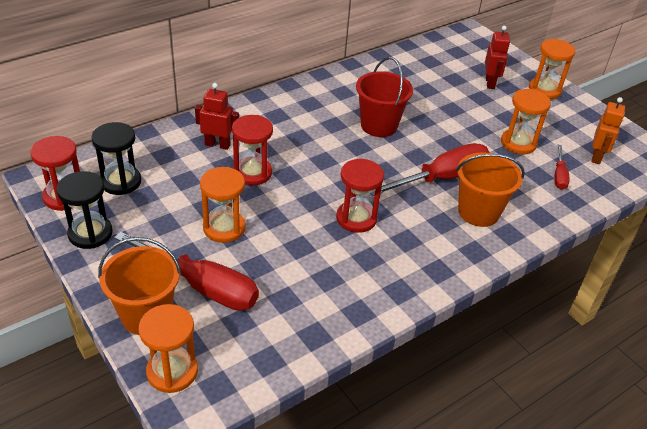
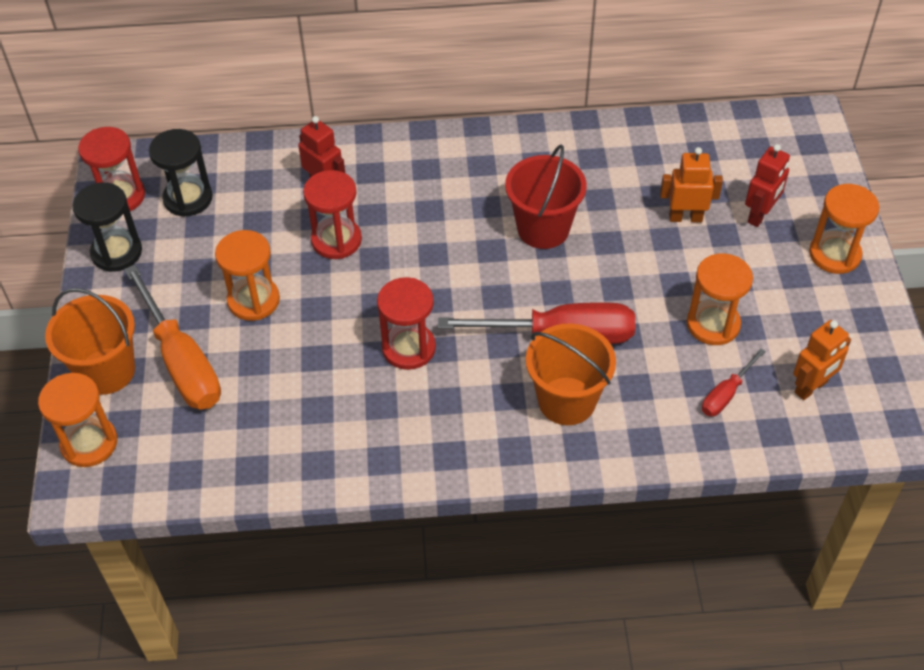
camera: 35 degrees right, 10 degrees up
(202, 286) = (182, 361): red screwdriver -> orange screwdriver
(453, 95) = (685, 217): none -> orange robot

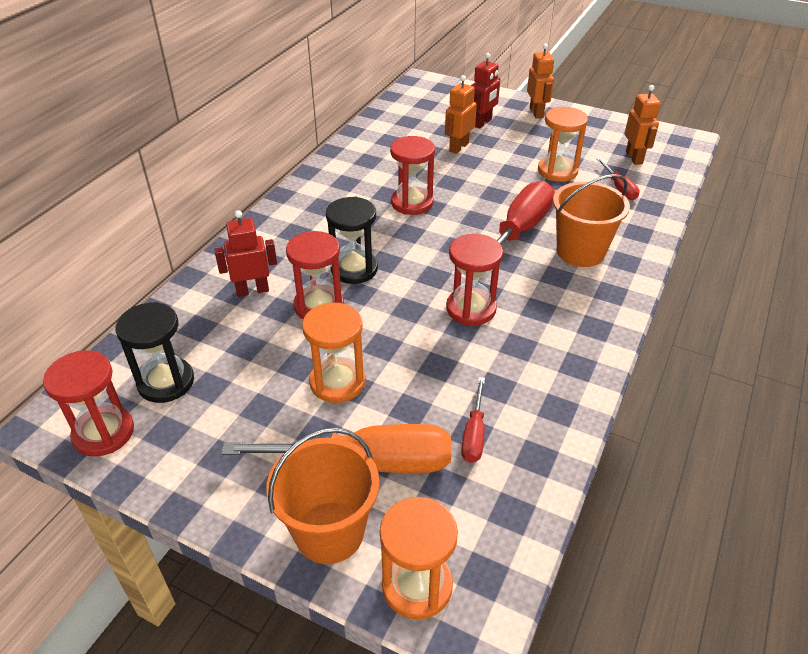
camera: 60 degrees left, 10 degrees down
(116, 252) = (176, 464): black hourglass -> black hourglass (354, 269)
(252, 416) = (474, 434): none -> red screwdriver
(543, 229) = (412, 203): red bucket -> red hourglass
(760, 215) = (482, 123): red robot -> red robot turned 60 degrees clockwise
(834, 254) = (536, 113): orange hourglass -> orange robot

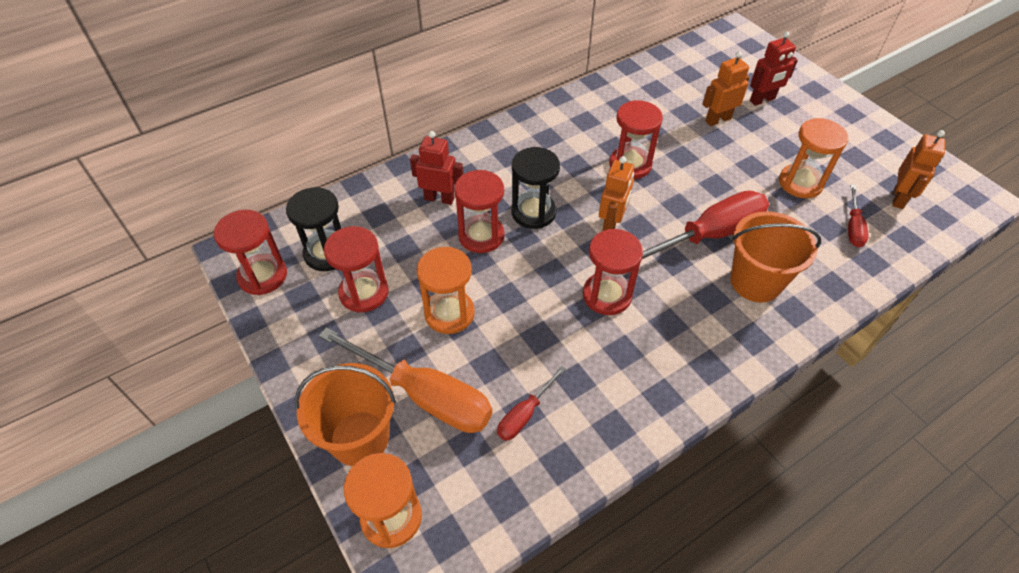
camera: 30 degrees right, 10 degrees up
(234, 401) = (364, 292): none -> red hourglass
(536, 113) = (829, 107): orange robot -> orange robot (611, 224)

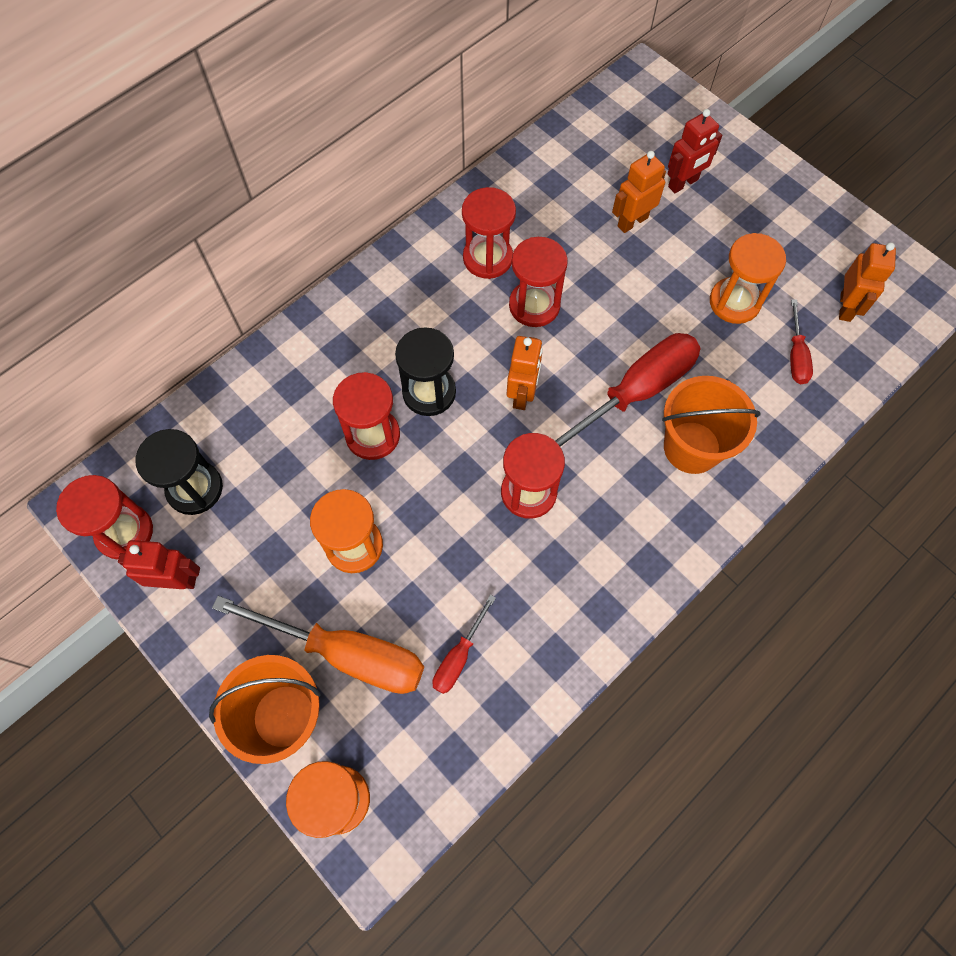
camera: 10 degrees left, 15 degrees up
(364, 292) = (250, 535): red hourglass -> red hourglass (487, 258)
(439, 198) = (313, 390): red robot -> red robot (177, 580)

